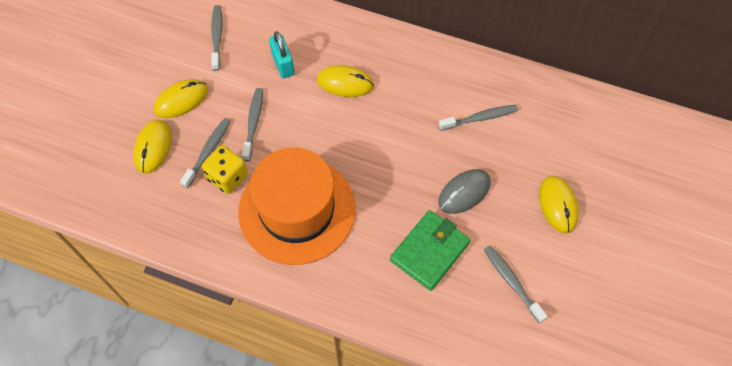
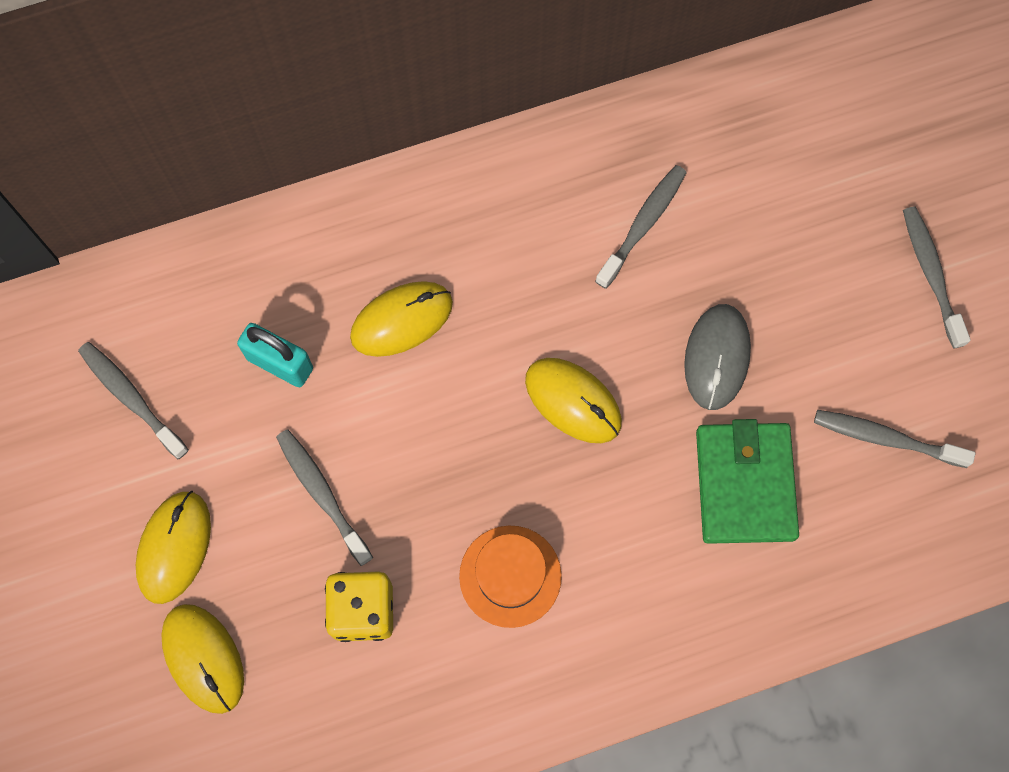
camera: 40 degrees left, 10 degrees up
(208, 151) = (296, 595): grey toothbrush -> grey toothbrush (931, 274)
(297, 210) = (510, 576): orange hat -> orange hat, size x0.47
(558, 205) = (853, 275): yellow mouse -> yellow mouse (573, 401)

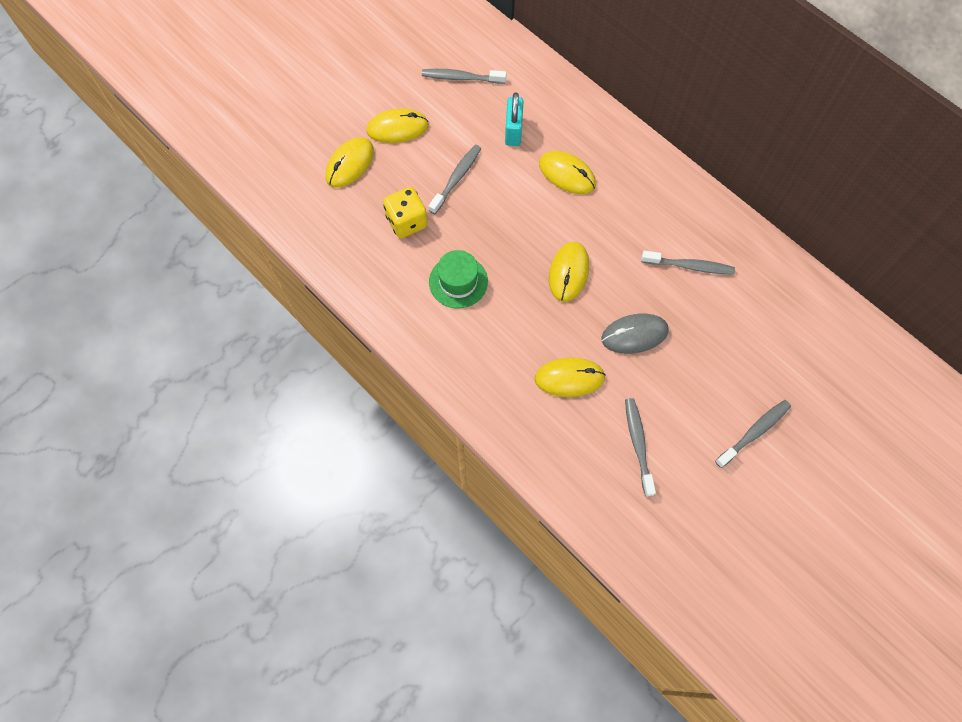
camera: 65 degrees right, 5 degrees down
(131, 398) = (461, 78): grey toothbrush -> grey toothbrush turned 105 degrees counterclockwise
(510, 576) = (458, 281): orange hat -> green hat
(744, 484) = (569, 378): green wallet -> yellow mouse

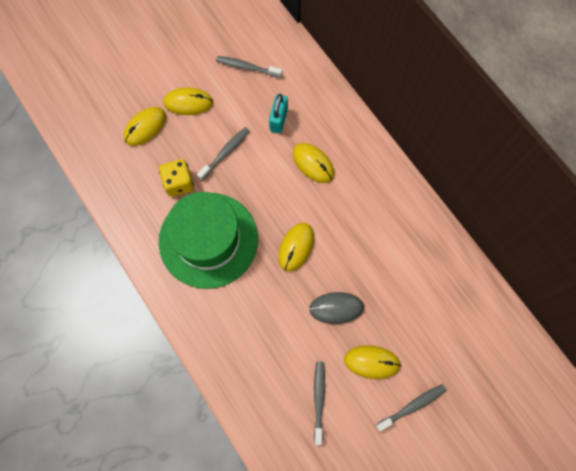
camera: 10 degrees right, 5 degrees up
(458, 281) = (208, 240): green hat -> green hat, size x2.12
(569, 378) = (277, 335): yellow mouse -> yellow mouse (372, 362)
(689, 266) = (393, 258): grey toothbrush -> none

